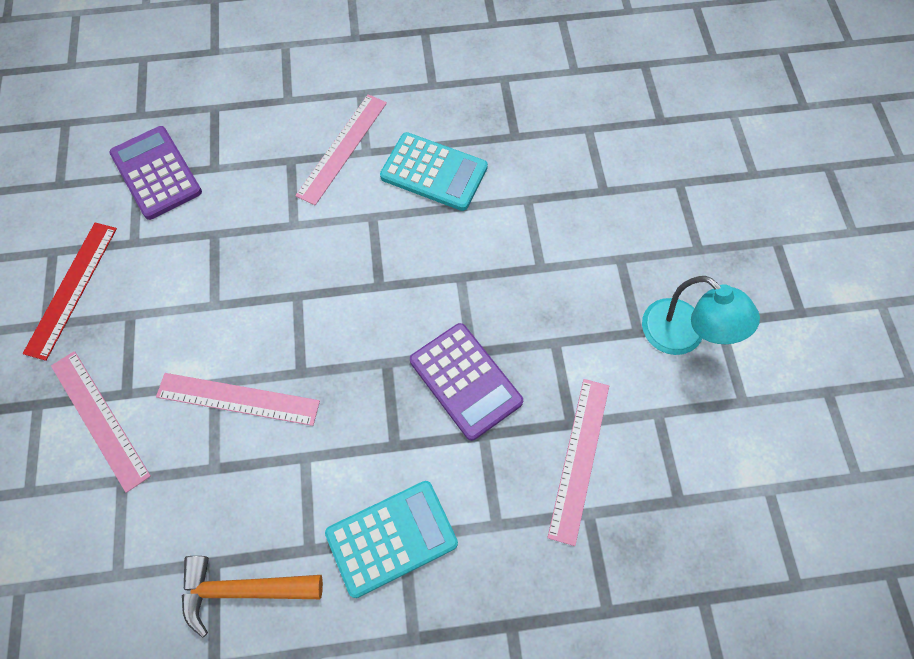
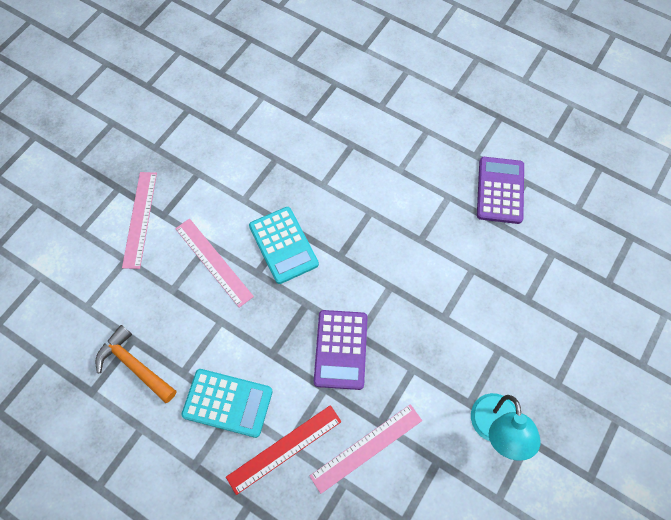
camera: 40 degrees right, 0 degrees up
(72, 289) = (181, 137): red ruler -> red ruler (284, 449)
(156, 173) = (274, 101): purple calculator -> purple calculator (500, 190)
(342, 148) = (387, 158): pink ruler -> none
(434, 172) = (429, 211): turquoise calculator -> turquoise calculator (283, 245)

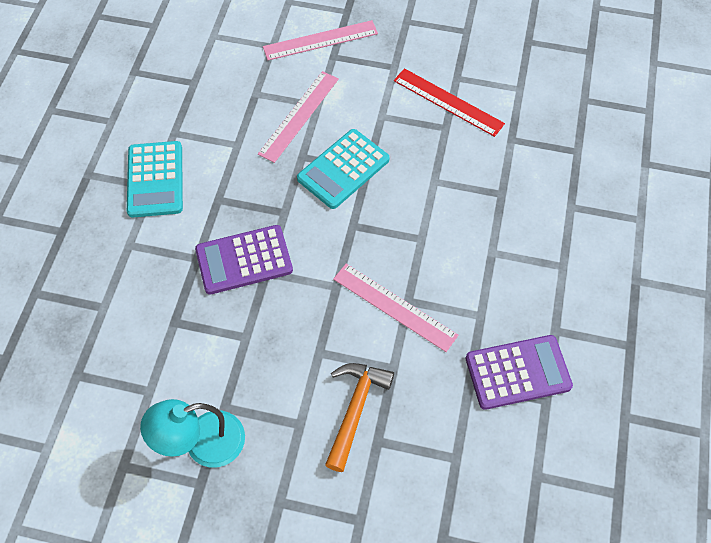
camera: 70 degrees right, 5 degrees down
(134, 365) = (169, 93): orange hammer -> orange hammer (355, 409)
(284, 449) = (123, 243): red ruler -> red ruler (448, 102)
(366, 447) = (145, 316): pink ruler -> pink ruler (394, 306)

